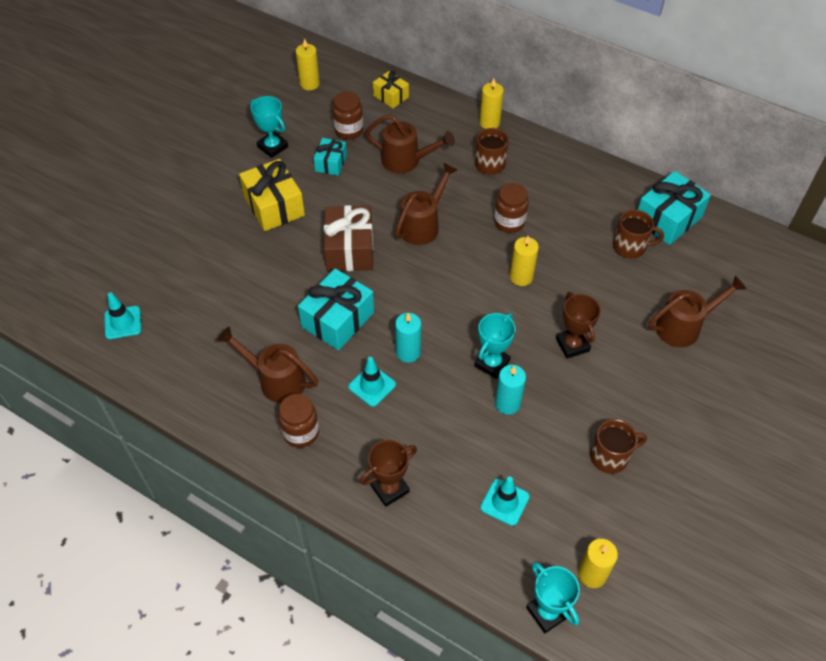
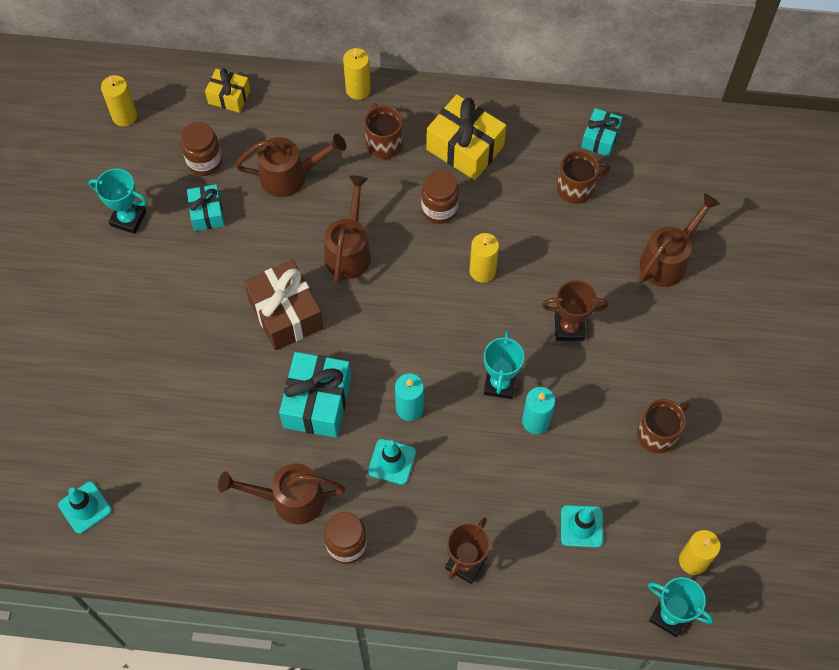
camera: 25 degrees left, 10 degrees up
(274, 206) = (172, 294): yellow gift -> yellow gift (465, 147)
(572, 345) = (569, 328): brown trophy -> brown trophy turned 45 degrees counterclockwise
(668, 219) = (600, 138): turquoise gift -> turquoise gift, size x0.58

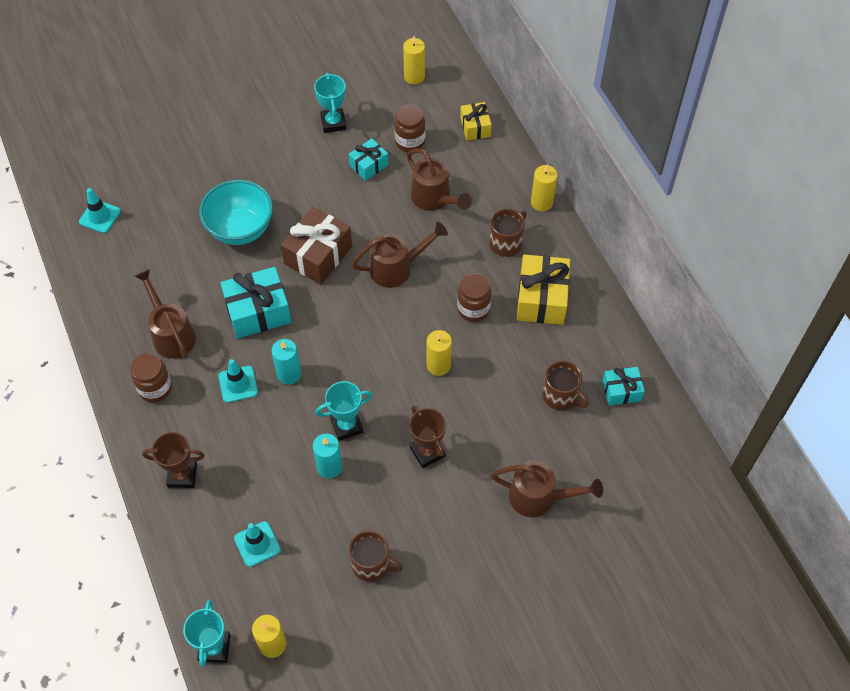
camera: 60 degrees right, 5 degrees down
(202, 372) = (240, 229): none -> turquoise bowl

